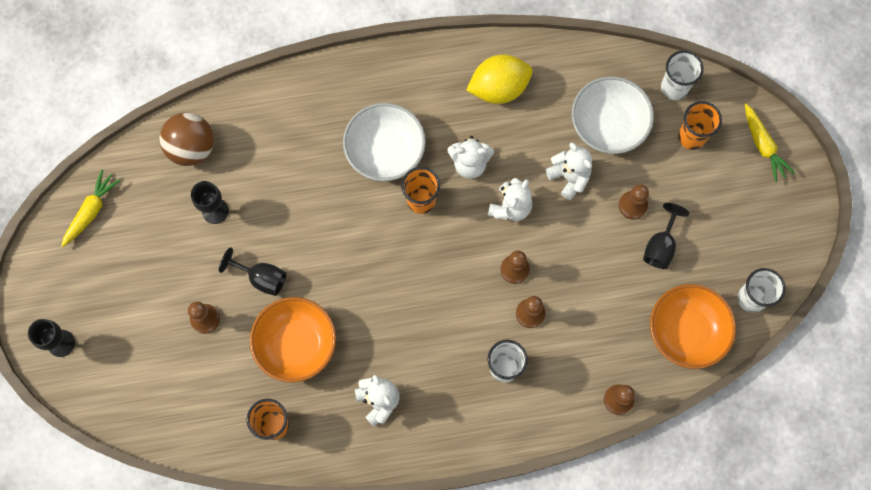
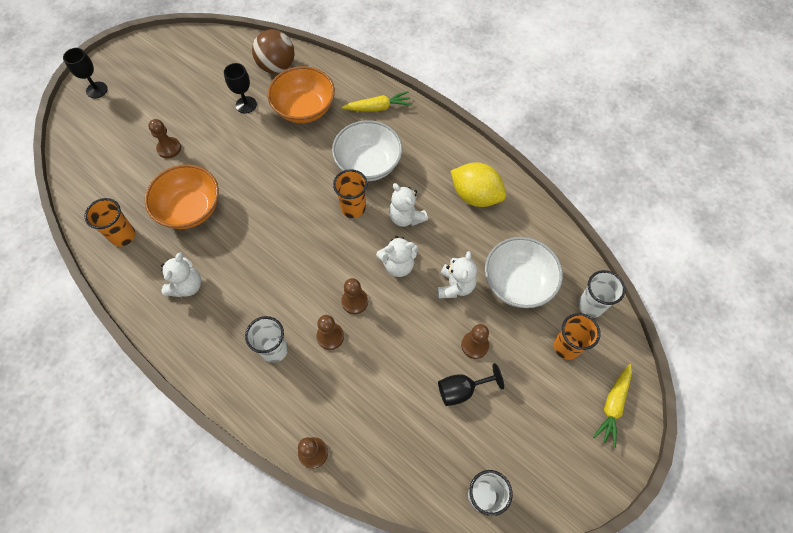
camera: 50 degrees right, 10 degrees down
(91, 211) = (194, 48): yellow carrot -> yellow carrot (378, 107)
(261, 278) = (221, 158): black goblet -> none
(686, 331) = (411, 463): orange bowl -> orange bowl (304, 108)

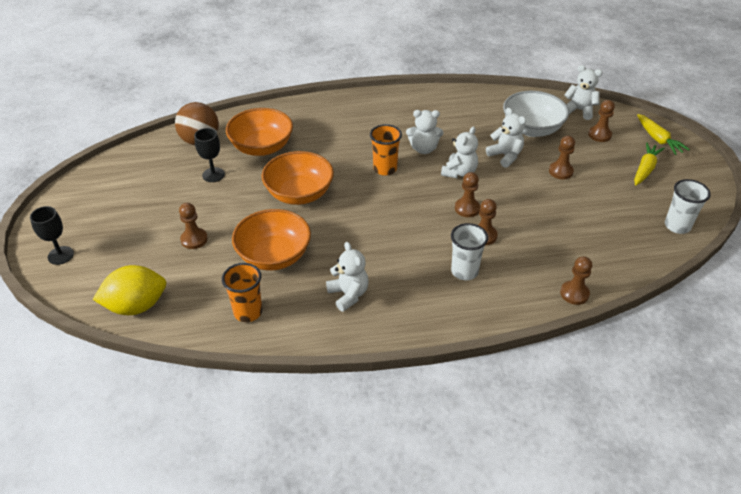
camera: 50 degrees left, 20 degrees down
(271, 173) = (299, 194): none -> orange bowl
(368, 164) = (355, 143): white bowl -> none
(378, 107) = (312, 113): yellow carrot -> yellow carrot (645, 169)
(462, 390) = (589, 194): black goblet -> none
(475, 195) = (443, 111): yellow lemon -> yellow lemon (136, 306)
(566, 346) = (599, 135): orange cup -> brown pawn
(590, 305) = (579, 110): white cup -> white teddy bear

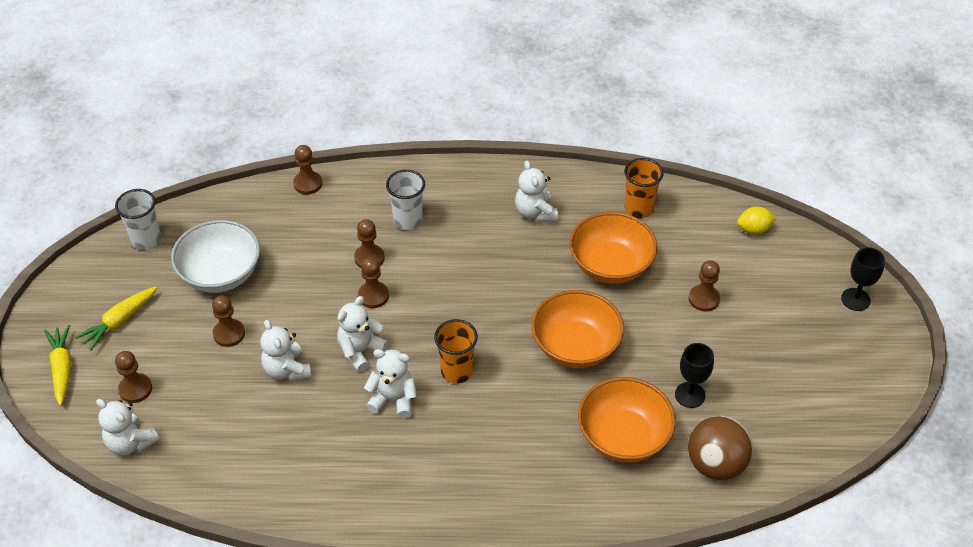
camera: 170 degrees left, 5 degrees up
(136, 306) = (754, 230): yellow lemon -> yellow lemon, size x0.56
(532, 129) = (223, 415): white bowl -> white bowl (220, 274)

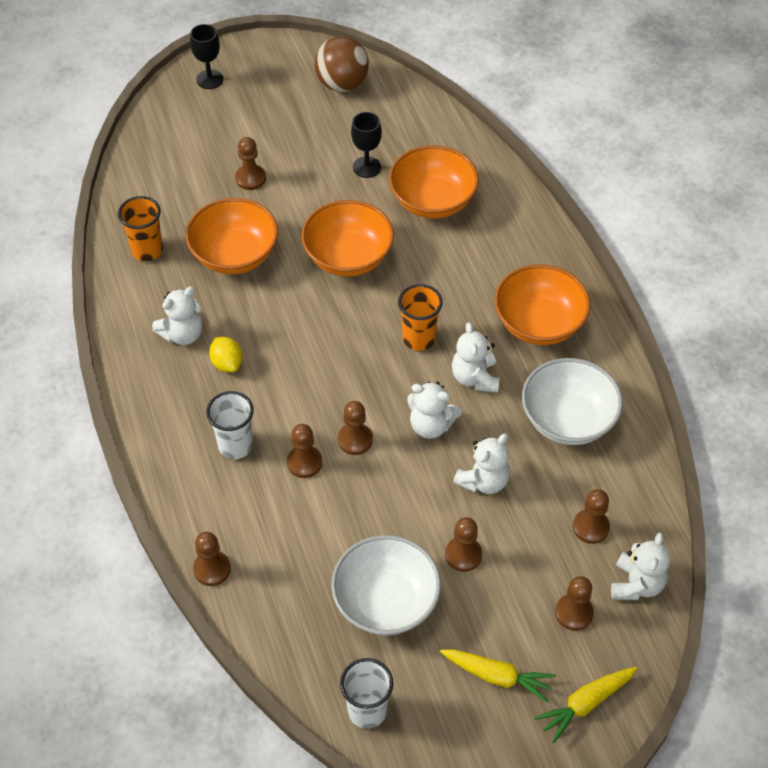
camera: 110 degrees left, 5 degrees up
(200, 430) = (591, 527): none -> brown pawn
(313, 455) = (568, 419): none -> white bowl
(430, 473) = (539, 323): none -> orange bowl
(715, 464) = (430, 138): brown ball -> brown ball (342, 84)
(754, 230) = (146, 159): yellow lemon -> yellow lemon (227, 363)

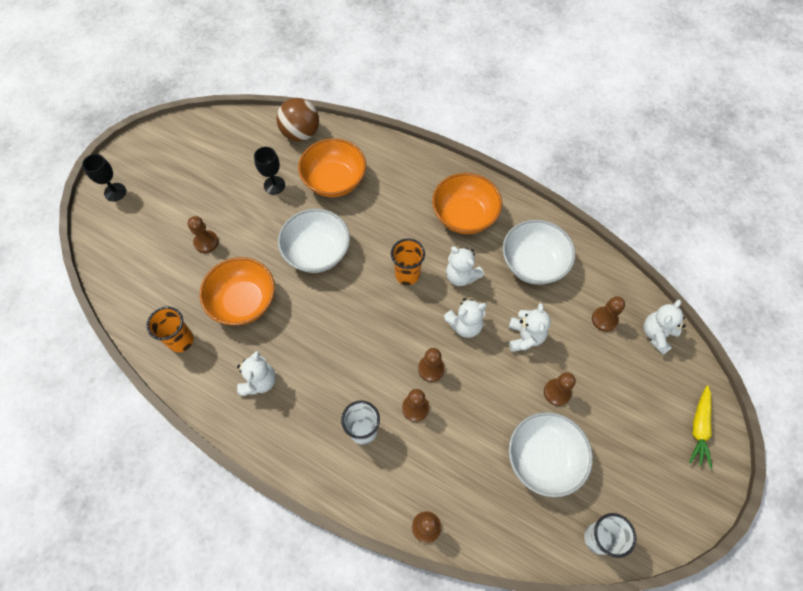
camera: 40 degrees left, 10 degrees up
(227, 363) = (307, 379): yellow lemon -> none
(342, 84) = (208, 140): brown ball -> brown ball (301, 133)
(348, 257) = (317, 252): orange bowl -> white bowl
(498, 676) = (643, 452): yellow carrot -> none
(574, 613) = (643, 378): brown pawn -> none
(636, 584) = (657, 334): white teddy bear -> white teddy bear turned 120 degrees counterclockwise

